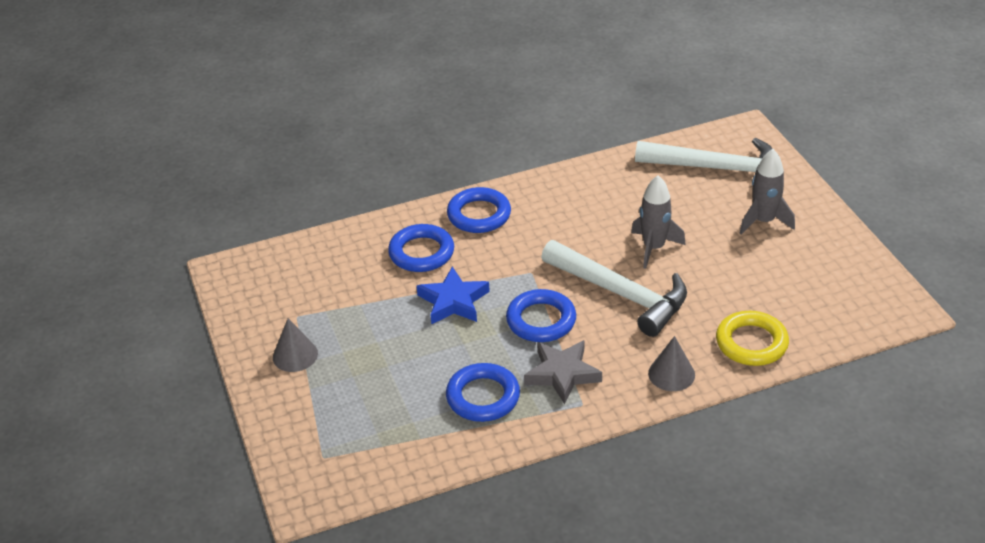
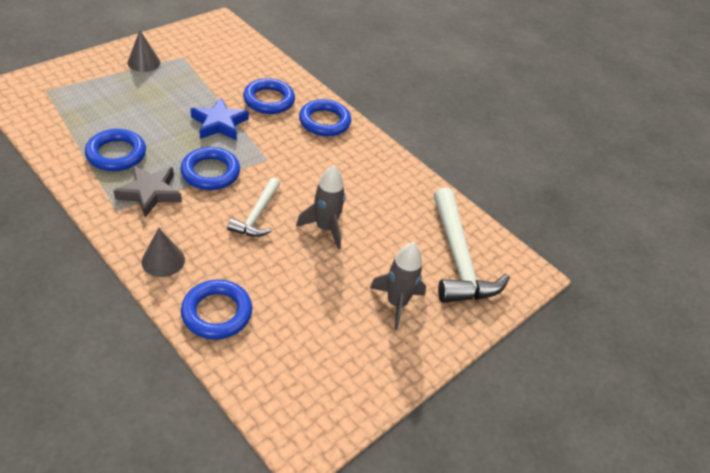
camera: 60 degrees right, 5 degrees up
(621, 294) = (257, 215): white hammer -> white hammer, size x0.57
(751, 343) = (217, 313): yellow ring -> blue ring

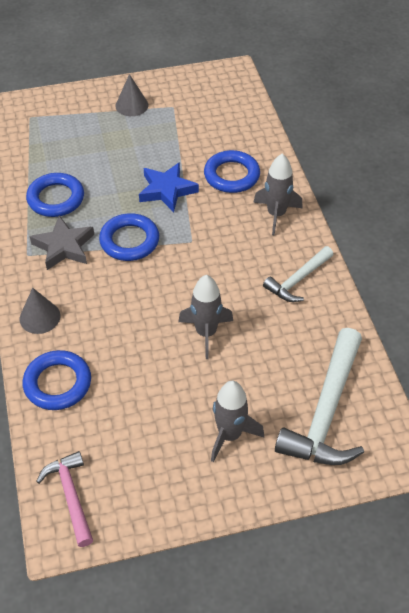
camera: 35 degrees right, 5 degrees up
(257, 215) = (147, 298): white hammer -> white hammer (297, 280)
(290, 407) = (70, 495): none -> pink hammer
(324, 122) = (276, 214): blue ring -> grey rocket

